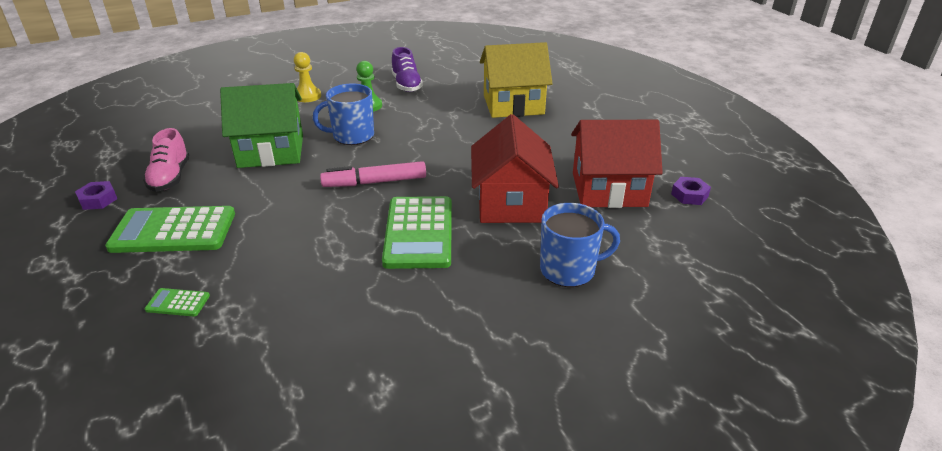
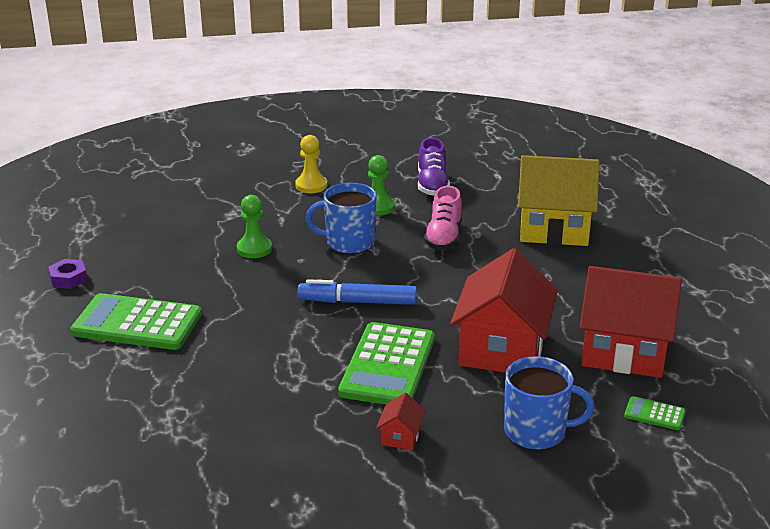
camera: 15 degrees right, 5 degrees down
(170, 177) = (143, 264): pink shoe -> pink shoe (444, 237)
(178, 303) = (129, 397): green calculator -> green calculator (654, 414)
(271, 151) = (254, 249): green house -> green pawn
(375, 182) = (357, 302): pink marker -> blue marker
(452, 296) = (400, 436): none -> red house
(689, 195) = (720, 372): purple nut -> none

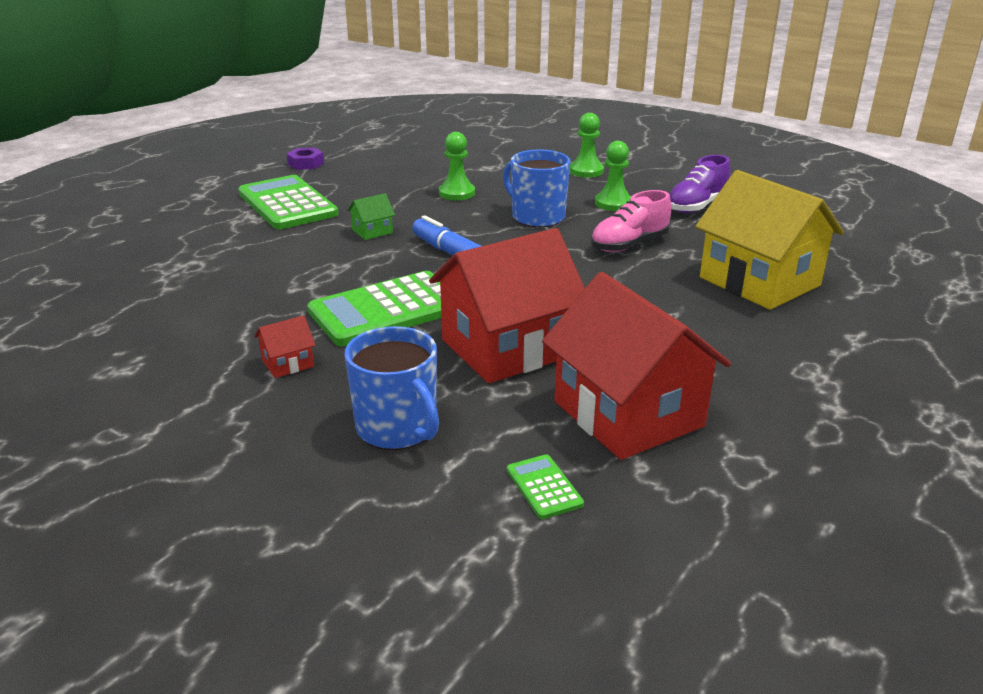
camera: 45 degrees right, 0 degrees up
(256, 313) = (372, 231): none -> green house
(311, 185) = (586, 171): yellow pawn -> green pawn

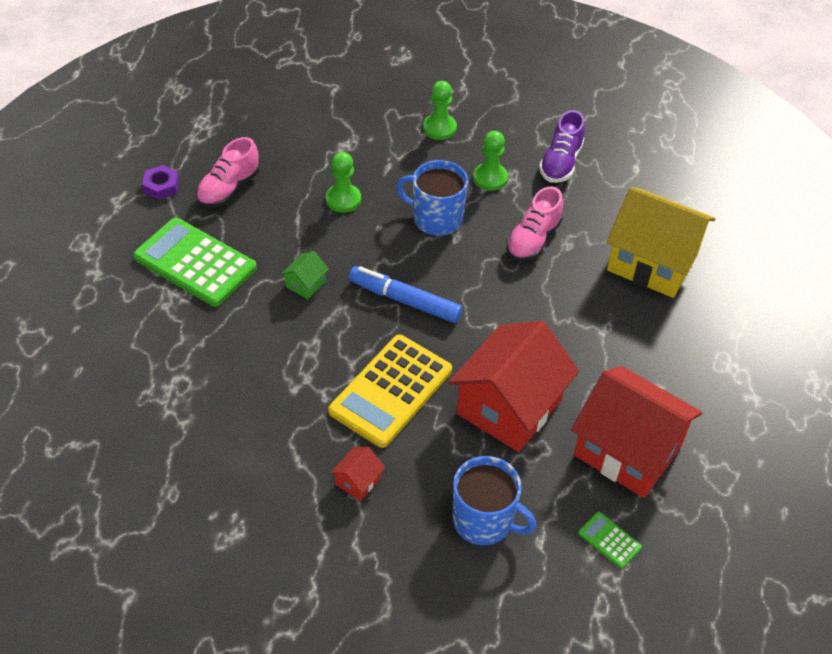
camera: 25 degrees left, 20 degrees up
(360, 173) = (229, 189): none -> pink shoe
(387, 310) = (391, 391): green calculator -> yellow calculator

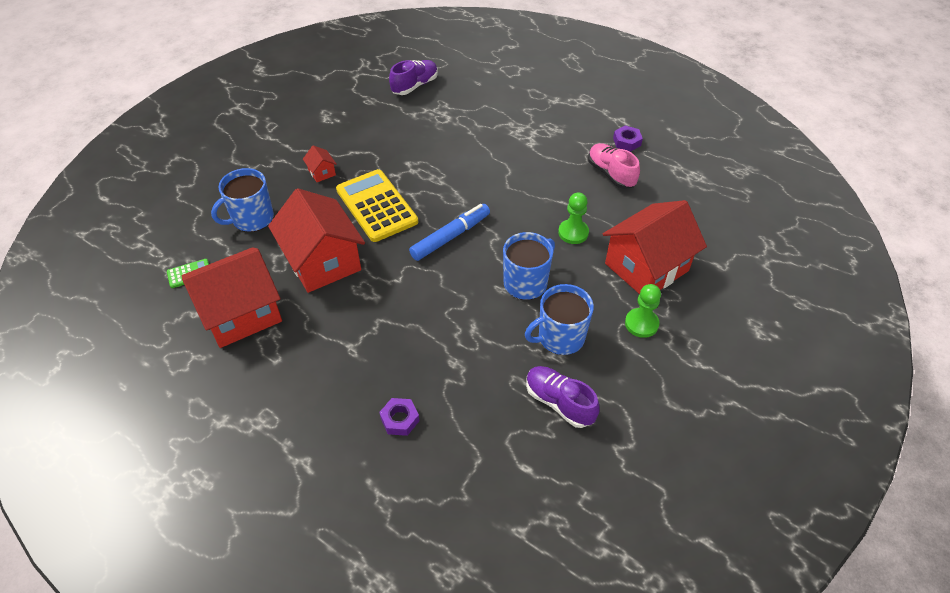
camera: 115 degrees right, 0 degrees up
(111, 447) = (415, 86): none -> purple shoe
(195, 263) = (542, 143): green calculator -> none
(305, 284) = (495, 190): green house -> none
(364, 136) = (646, 267): none -> red house
(490, 178) = (560, 337): green pawn -> blue mug
(533, 240) = (471, 339): pink shoe -> none
(652, 262) = (400, 419): yellow house -> purple nut

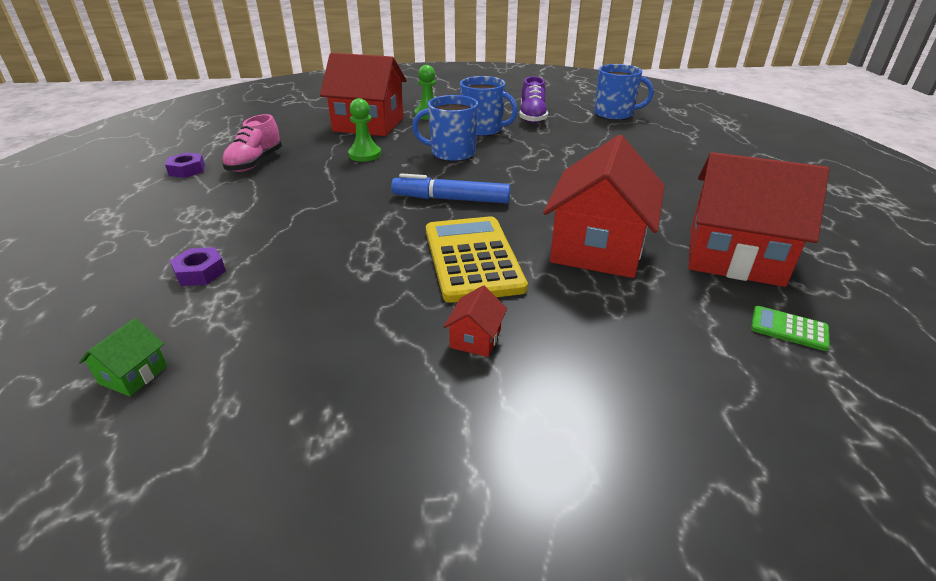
camera: 130 degrees left, 15 degrees down
(252, 218) = (644, 342): blue mug -> blue mug (614, 114)
(376, 206) = (472, 259): yellow calculator -> yellow calculator turned 150 degrees clockwise
(400, 419) = (643, 149): purple nut -> purple nut (200, 272)
(415, 86) = (133, 374): purple shoe -> green house

